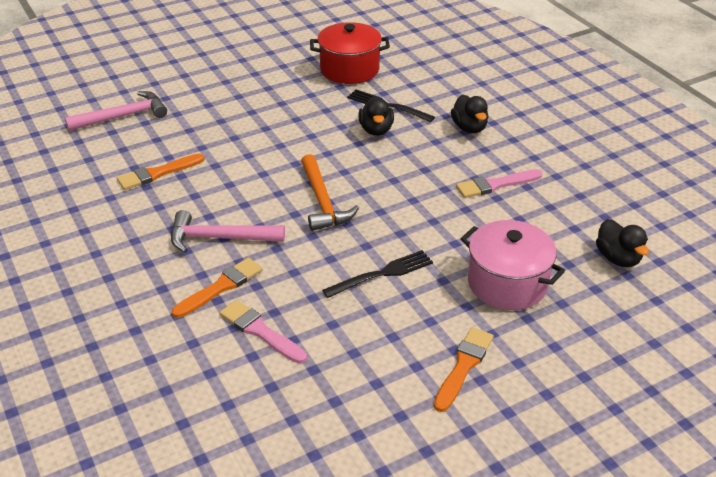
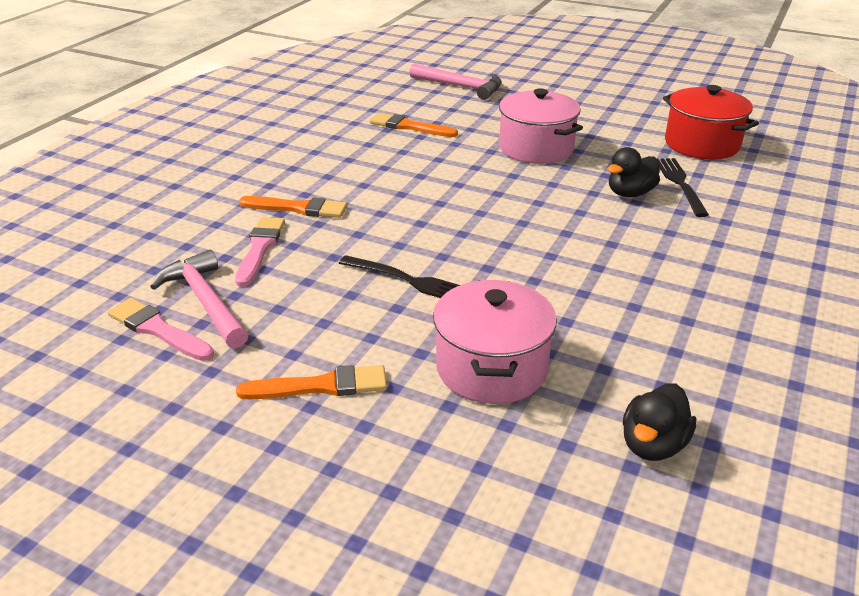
camera: 55 degrees right, 5 degrees down
(219, 238) = (360, 183): pink hammer -> pink hammer (205, 301)
(270, 134) = (536, 148): none -> pink pot
(323, 202) = (476, 209): orange hammer -> none
(469, 128) = (729, 243): black duck -> none
(495, 185) = (655, 297): pink brush -> pink brush (158, 330)

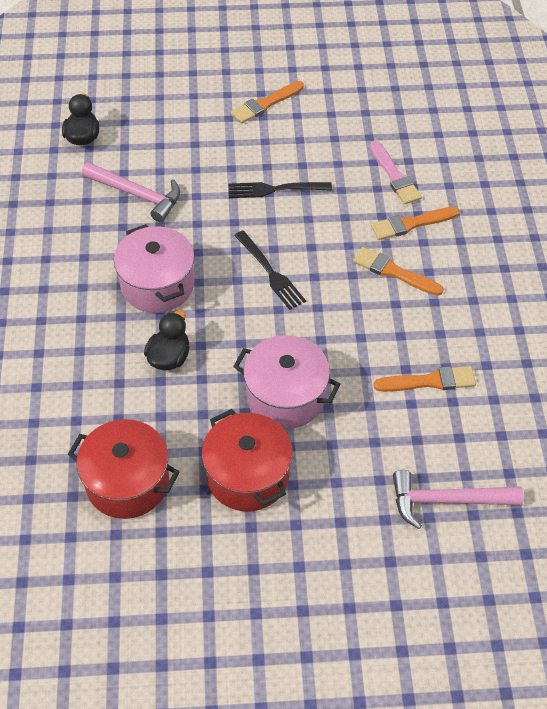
camera: 150 degrees right, 20 degrees up
(158, 330) = (383, 99): pink brush -> none
(205, 301) = (380, 125): pink hammer -> pink hammer (137, 194)
(360, 184) = (393, 272): none -> orange brush
(491, 368) = (185, 148): pink pot -> pink pot (157, 285)
(598, 125) = (247, 475): none -> red pot
(680, 184) = (130, 392): black fork -> black fork (270, 272)

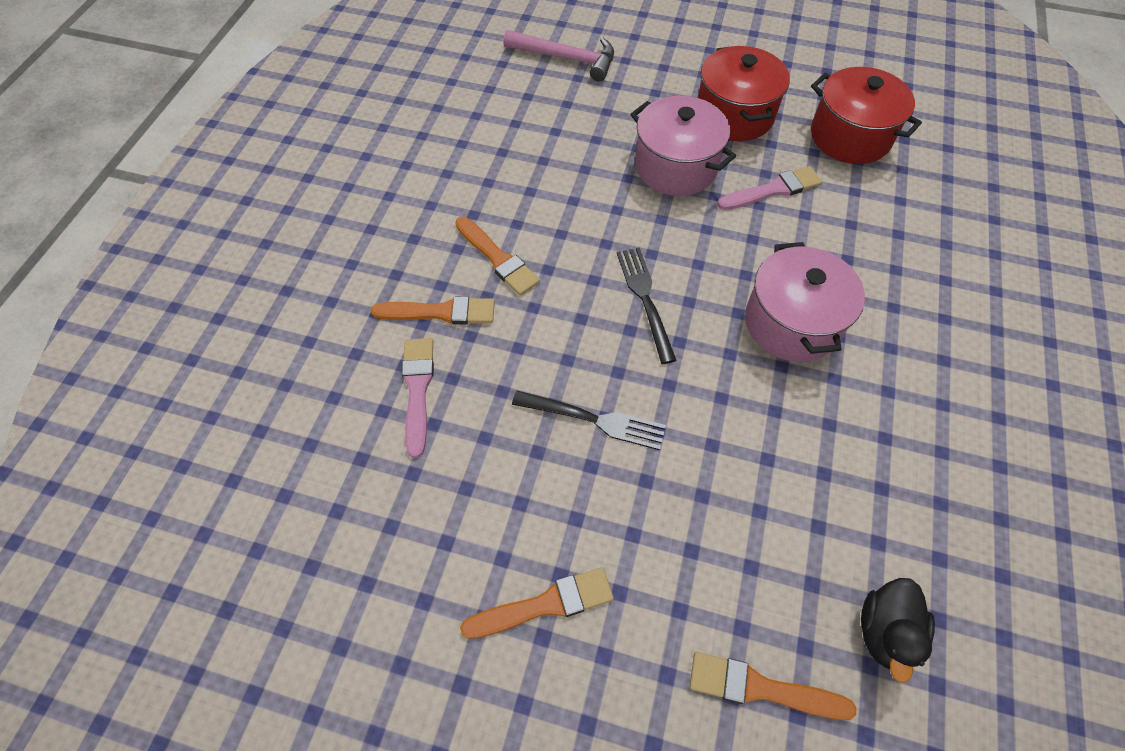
camera: 160 degrees left, 5 degrees up
(137, 194) = (801, 474): pink hammer -> none
(169, 357) = (791, 235): black duck -> none
(192, 397) = (773, 190): none -> pink brush
(429, 381) = (526, 143): orange brush -> orange brush (761, 688)

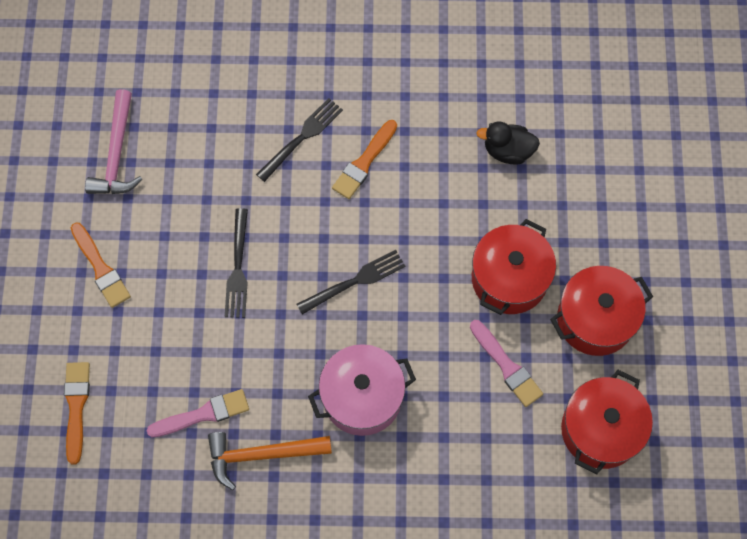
camera: 75 degrees right, 10 degrees up
(418, 390) = (232, 144): pink brush -> pink brush (203, 414)
(440, 312) = (302, 137): orange brush -> black fork
(566, 58) = (623, 153): pink hammer -> pink hammer (117, 154)
(676, 167) = (509, 278): pink pot -> red pot
(856, 445) = (262, 455): none -> orange hammer
(885, 632) = (127, 481): black duck -> black duck (507, 151)

